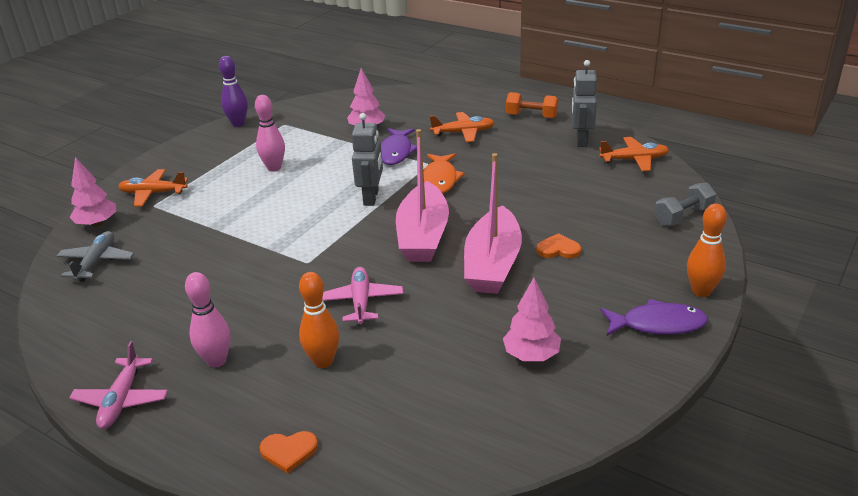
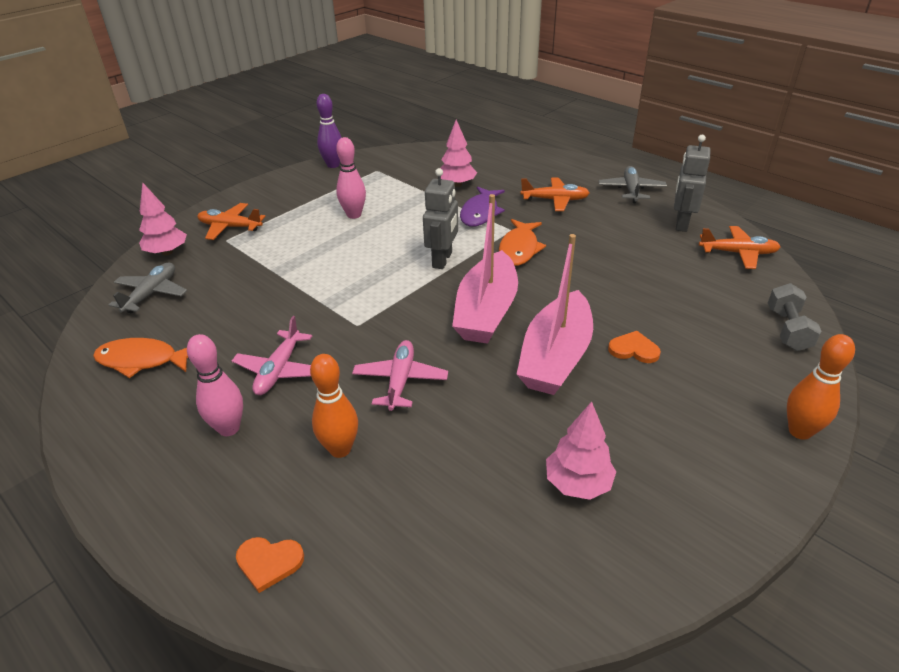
camera: 10 degrees right, 5 degrees up
(111, 319) = (142, 360): none -> orange fish
(122, 400) = (117, 460): pink plane -> pink plane (279, 370)
(531, 116) = (631, 190): orange dumbbell -> grey plane
(658, 324) = (739, 467): purple fish -> none
(683, 216) = (787, 329): grey dumbbell -> grey dumbbell turned 60 degrees counterclockwise

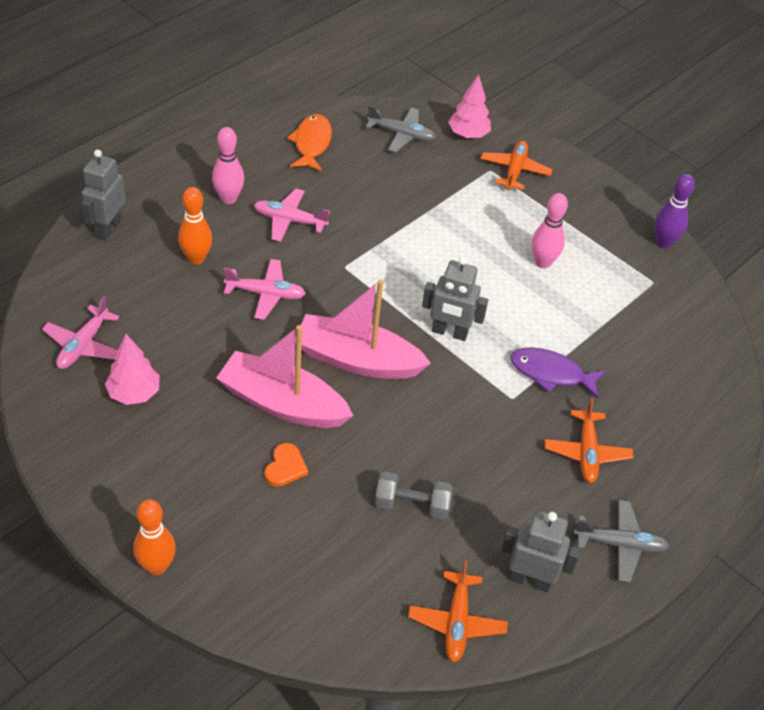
camera: 85 degrees right, 10 degrees up
(269, 562) = (108, 228): orange heart -> grey robot
(457, 184) = (622, 357): pink tree -> none
(509, 554) = (83, 345): none -> pink plane
(519, 249) = (470, 400): orange fish -> none
(787, 329) = (301, 616): grey dumbbell -> grey dumbbell (411, 505)

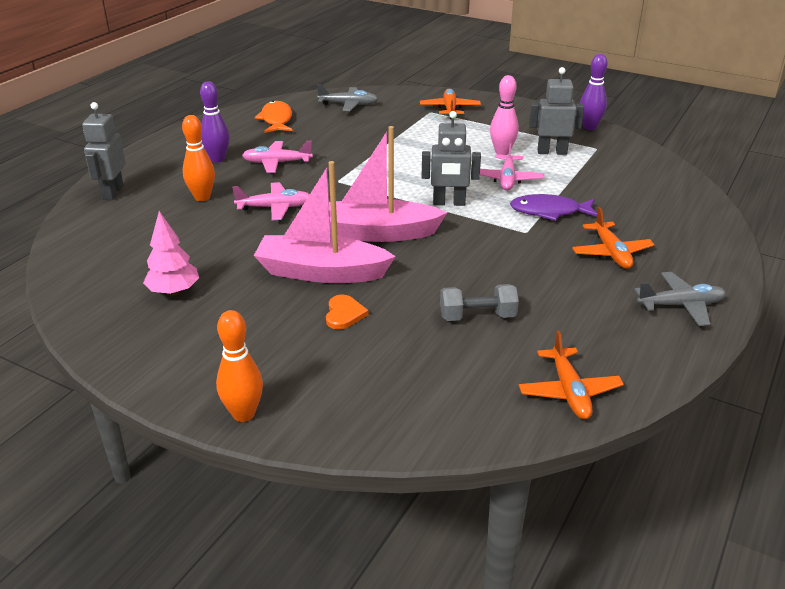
camera: 10 degrees left, 15 degrees down
(83, 345) = (112, 269): pink plane -> pink plane (507, 179)
(228, 198) = (217, 159): pink bowling pin -> purple bowling pin
(468, 134) = (402, 97): pink tree -> none
(530, 580) = (617, 346): grey robot -> grey robot (552, 152)

